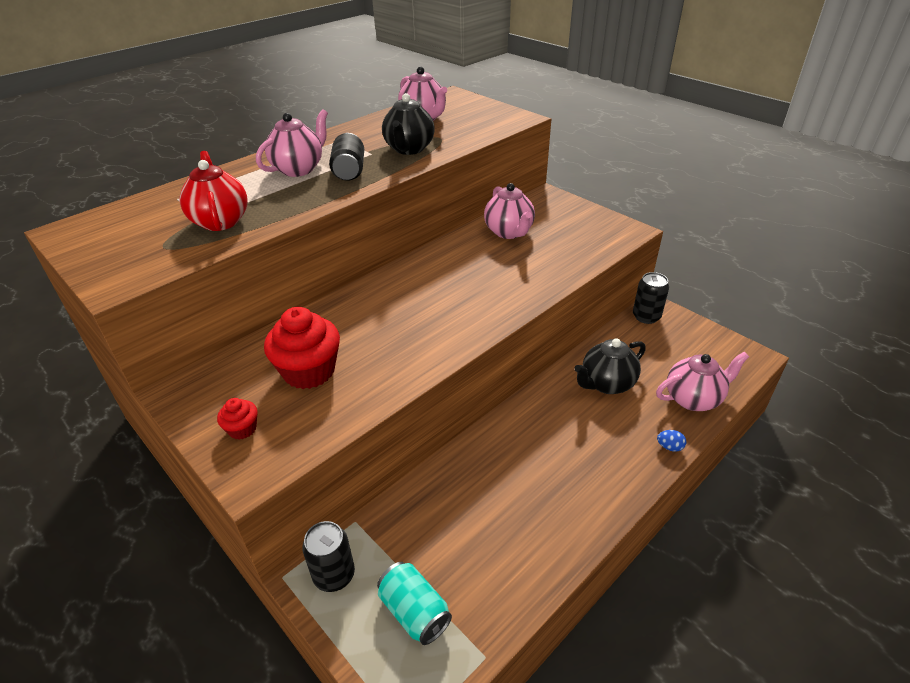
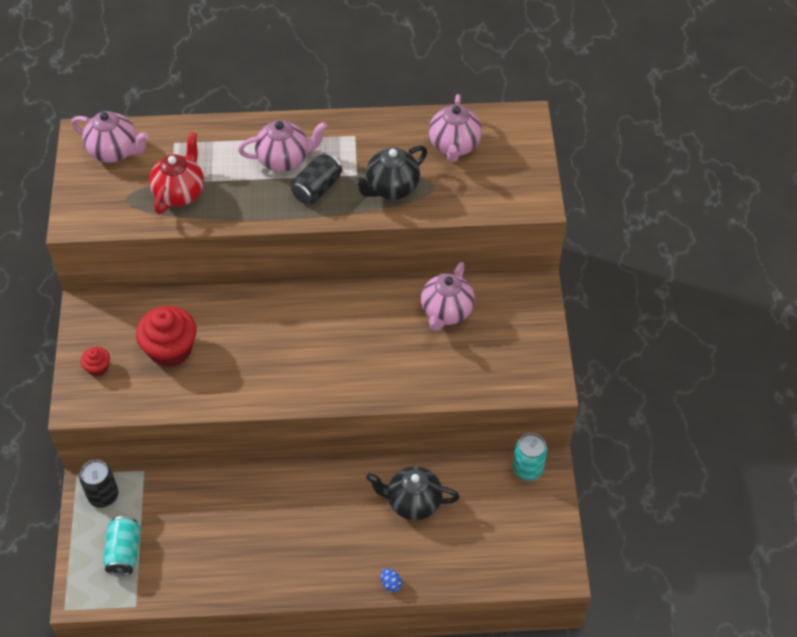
camera: 40 degrees right, 15 degrees up
(646, 316) = (527, 469): black can -> turquoise can
(693, 399) = (460, 566): pink teapot -> pink teapot (114, 151)

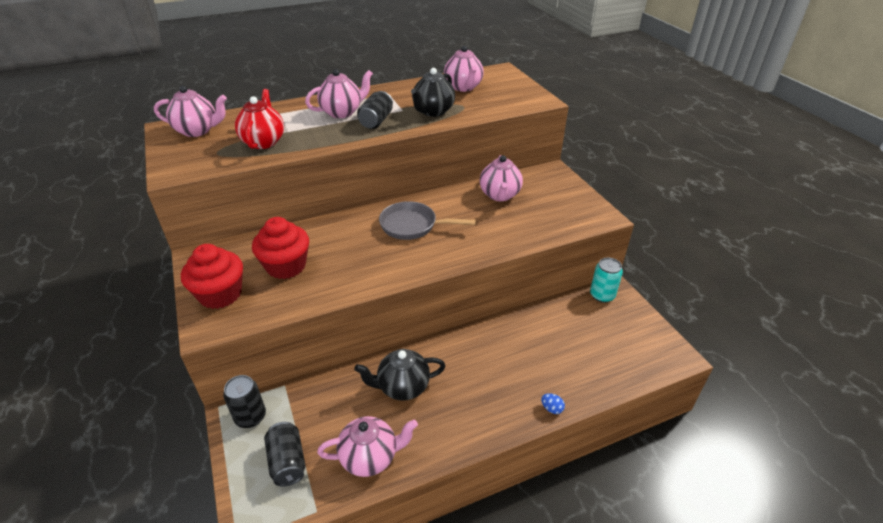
camera: 20 degrees left, 15 degrees down
(98, 368) = (220, 294): red cupcake -> red cupcake, size x2.06
(124, 552) = (287, 461): turquoise can -> black can
(198, 573) = (370, 457): none -> pink teapot
(323, 331) = (412, 225): none -> grey pan
(413, 502) = (531, 341): black teapot -> black teapot (402, 387)

